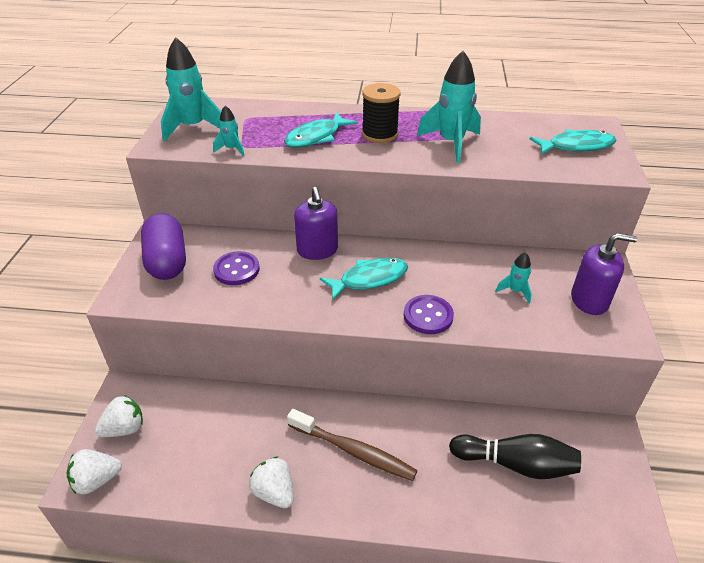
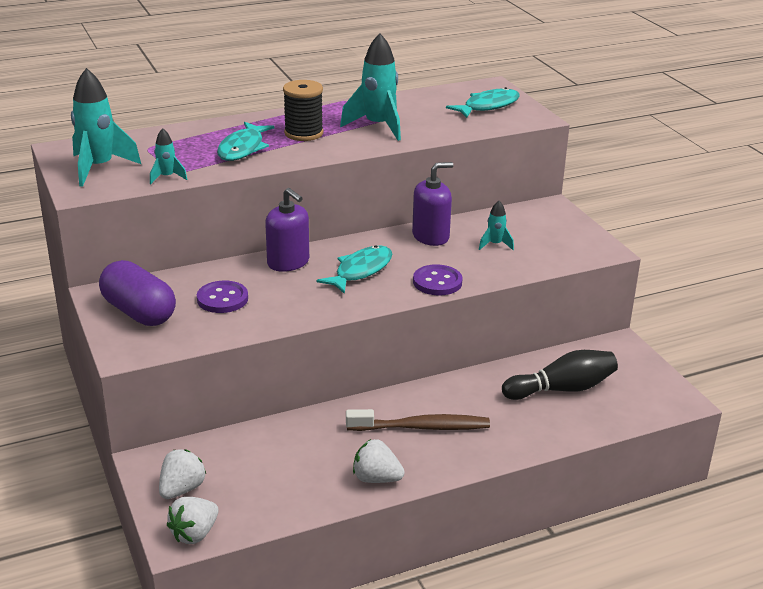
camera: 30 degrees left, 10 degrees down
(589, 300) = (558, 235): purple soap dispenser -> purple soap dispenser (430, 236)

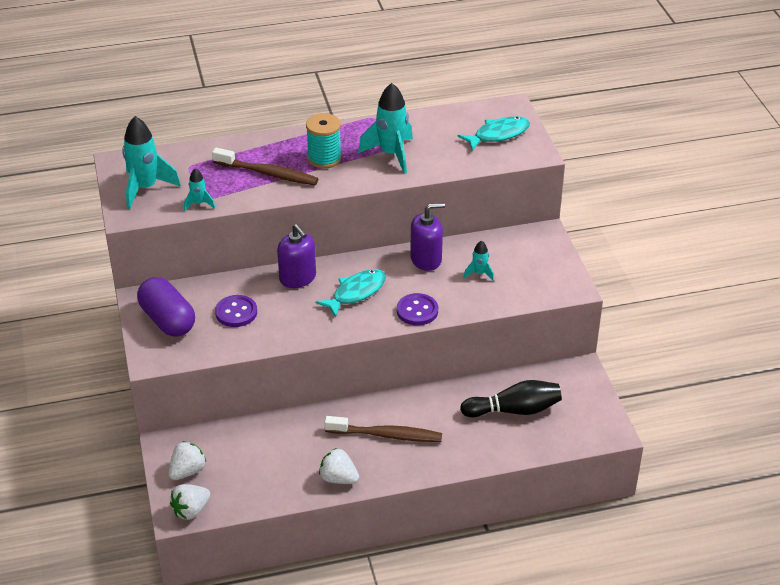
camera: 10 degrees right, 10 degrees up
(243, 148) = (268, 173): turquoise fish -> brown toothbrush
(303, 133) = (324, 158): black spool -> turquoise spool

